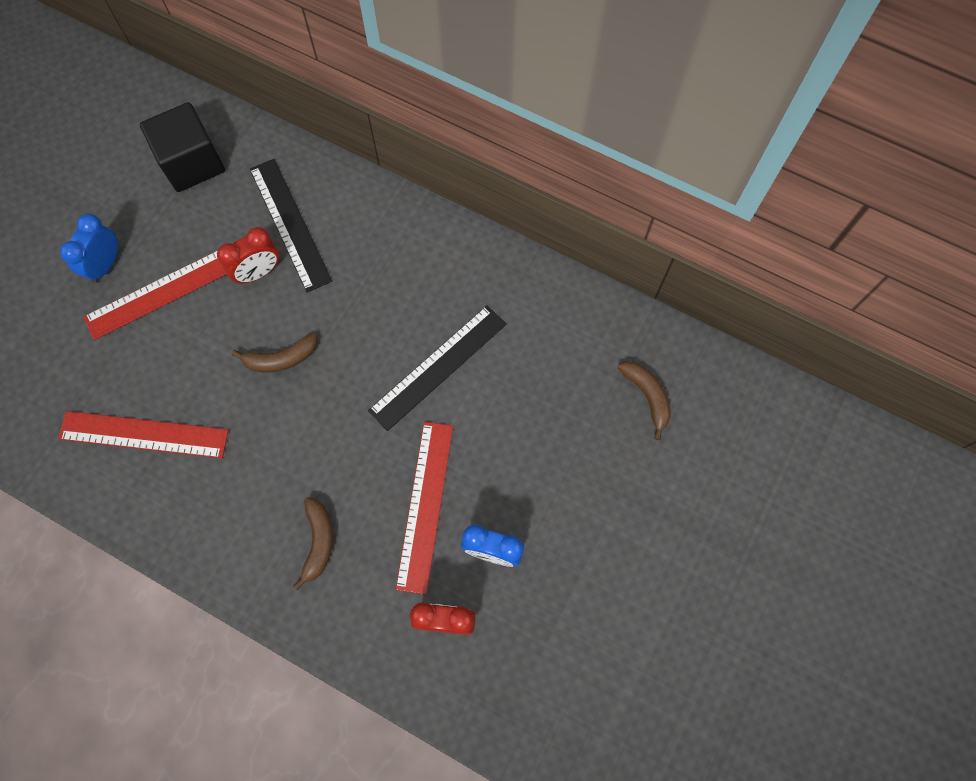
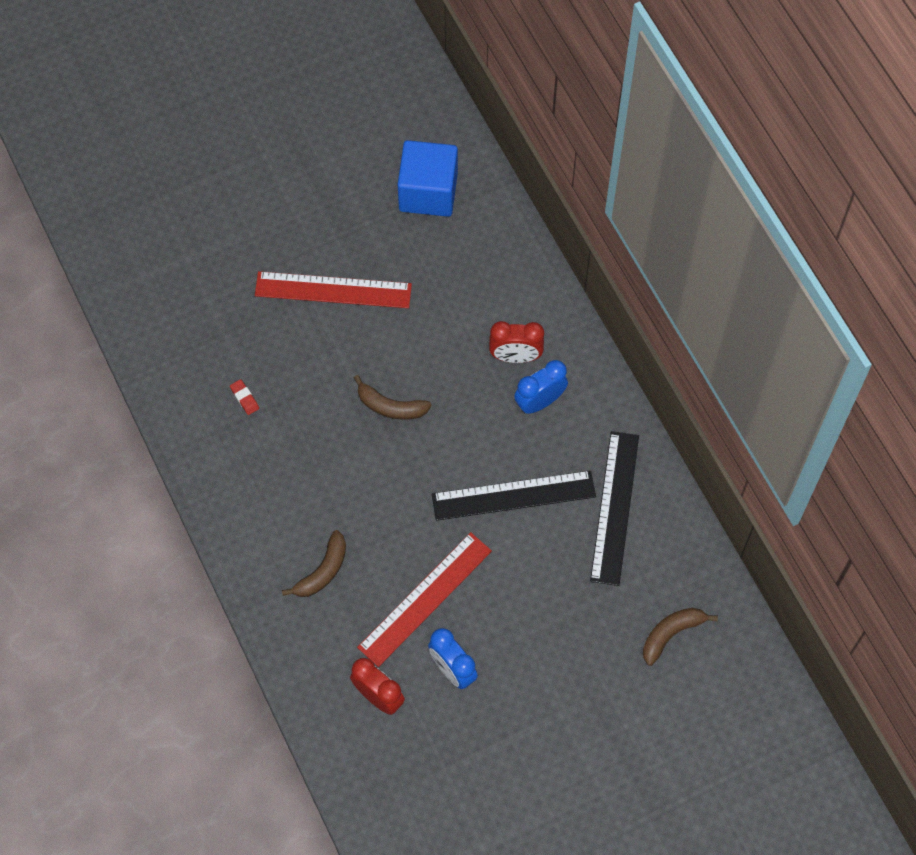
camera: 35 degrees right, 5 degrees down
(106, 265) = (302, 238): blue clock -> blue clock (539, 402)
(144, 434) = (244, 398): red ruler -> red eraser
(192, 163) = (428, 192): black cube -> blue cube
(258, 272) = (420, 322): red clock -> red clock (515, 356)
(290, 224) = (474, 296): black ruler -> black ruler (614, 507)
(647, 396) = (671, 634): brown banana -> brown banana turned 135 degrees counterclockwise

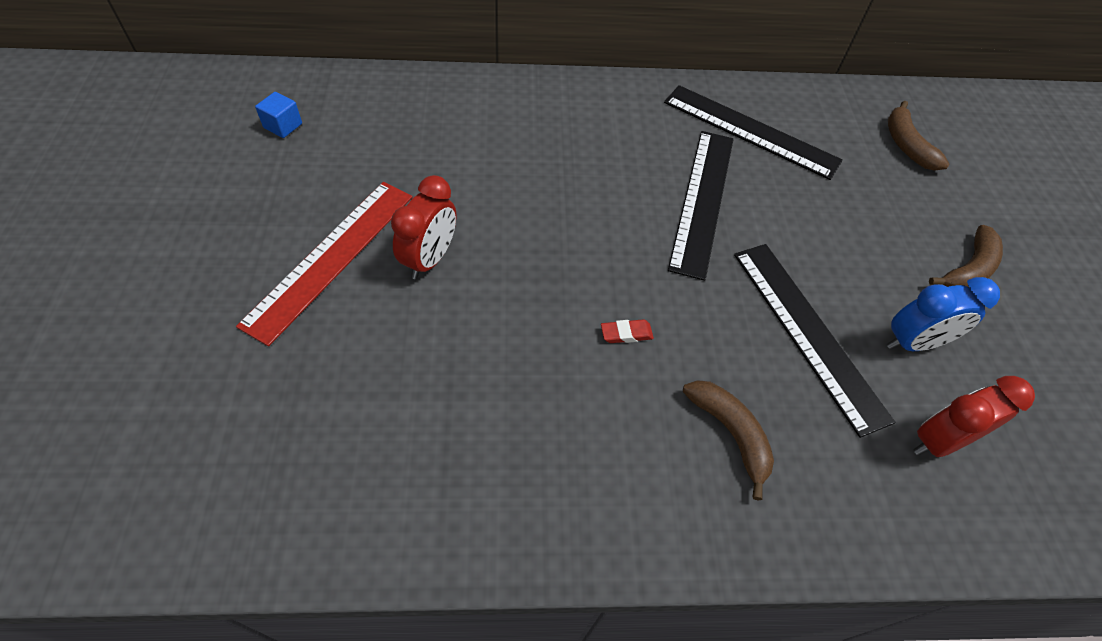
camera: 70 degrees left, 10 degrees down
(244, 398) = (414, 424): red eraser -> red eraser (626, 333)
(390, 406) = (529, 264): brown banana -> brown banana (968, 269)
(425, 599) = (808, 333): red ruler -> black ruler
(428, 192) = (283, 126): blue cube -> blue cube, size x0.41
(515, 356) = (535, 136): red clock -> red clock (429, 259)
(539, 402) = (600, 138): blue clock -> none

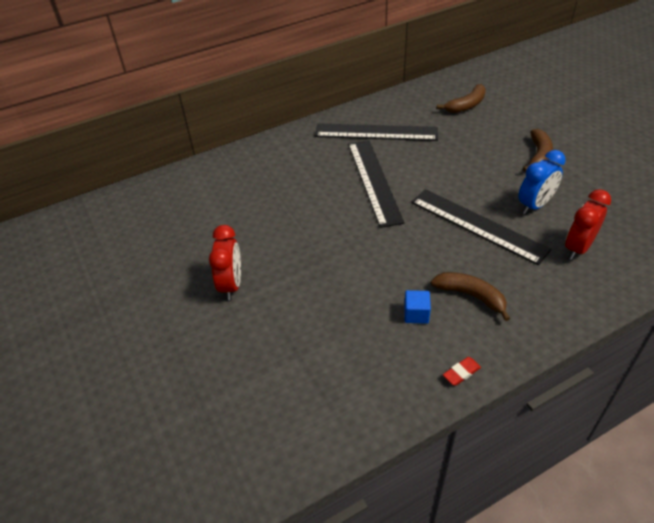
camera: 20 degrees left, 10 degrees down
(283, 126) = (73, 250): blue cube -> blue cube (416, 314)
(331, 257) = (165, 313): red ruler -> none
(626, 333) = (379, 271): red eraser -> red eraser (461, 373)
(906, 145) = (466, 105): brown banana -> brown banana turned 90 degrees counterclockwise

